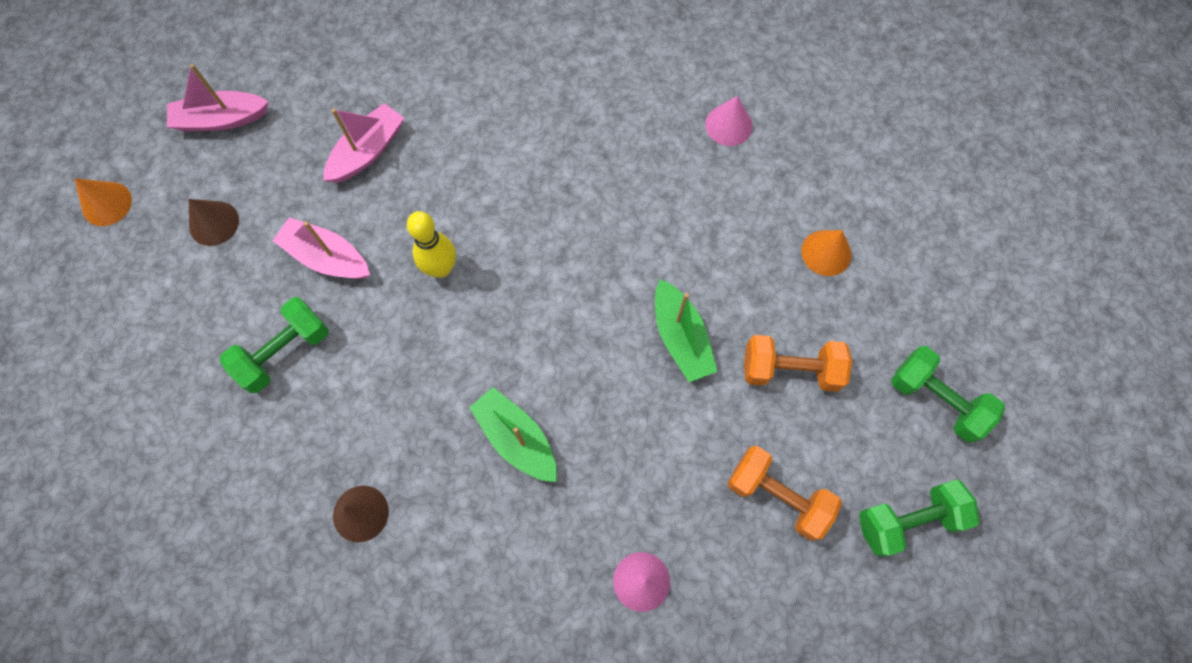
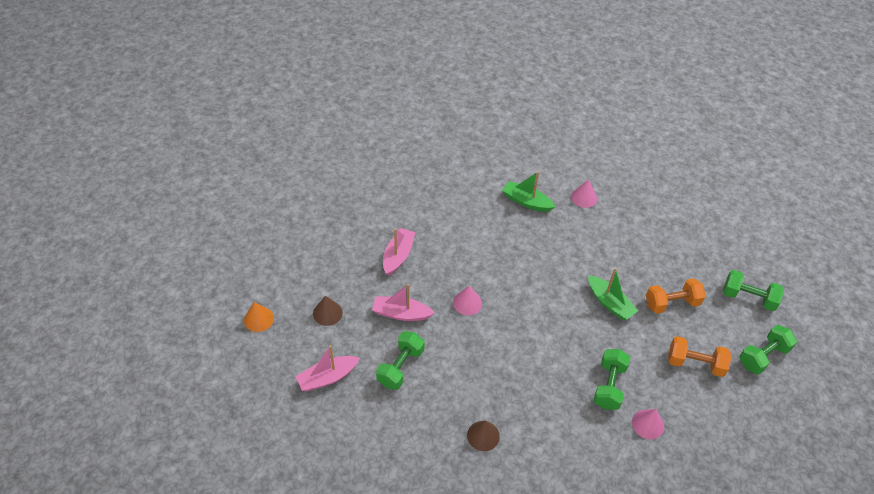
camera: 20 degrees left, 20 degrees down
(221, 119) = (306, 260): pink boat -> pink boat (327, 377)
(441, 268) = (467, 303): yellow bowling pin -> pink cone
(516, 438) = (549, 374): green boat -> green boat (526, 202)
(608, 490) = (609, 386): none -> green dumbbell
(826, 252) = (662, 244): orange cone -> none

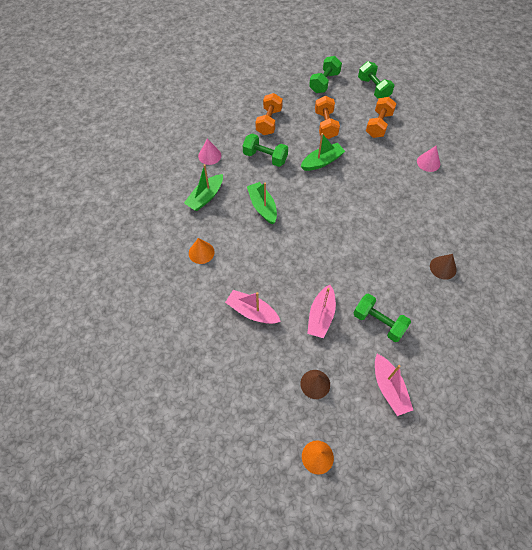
camera: 80 degrees left, 10 degrees up
(458, 208) = (201, 252): none -> orange cone
(467, 303) = (313, 260): pink cone -> none
(527, 251) = (262, 207): none -> green boat
(609, 386) = (397, 178): green dumbbell -> green dumbbell (265, 157)
(654, 245) = (269, 122): none -> orange dumbbell

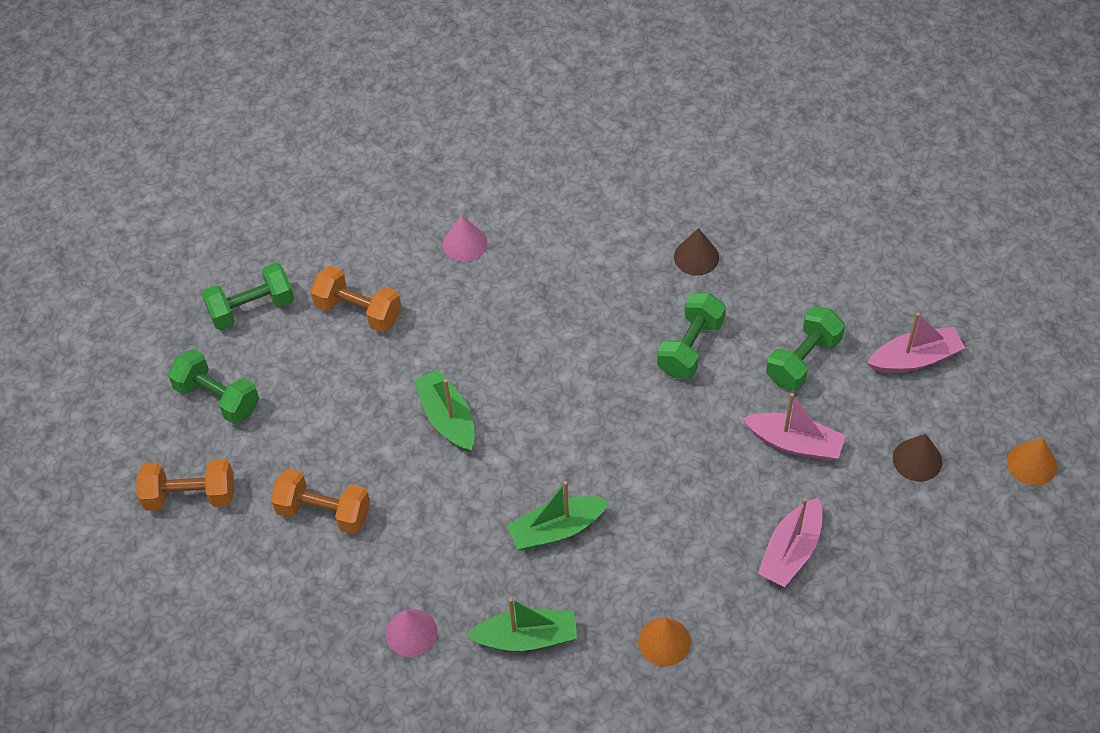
camera: 85 degrees left, 5 degrees down
(205, 197) = (526, 638): green boat -> green boat turned 45 degrees counterclockwise
(265, 157) = (426, 522): green dumbbell -> green dumbbell (690, 347)
(325, 125) = (347, 404): orange dumbbell -> orange dumbbell (190, 495)

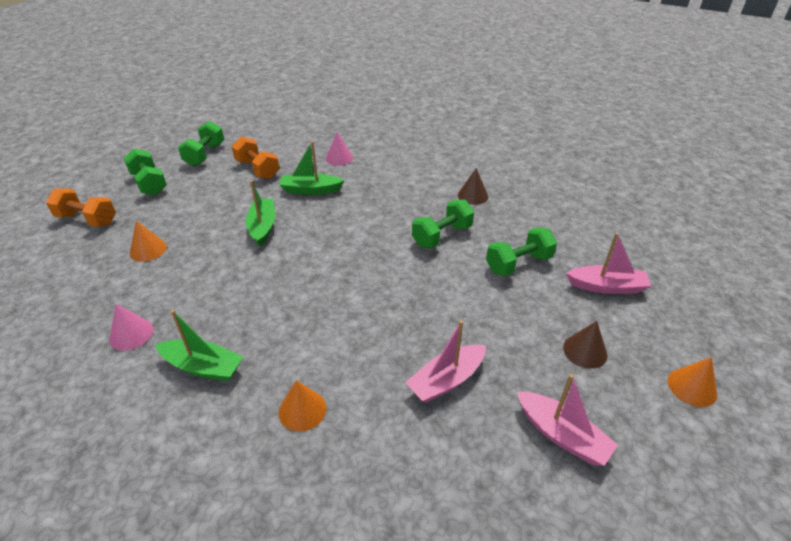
camera: 20 degrees right, 15 degrees down
(252, 308) = (205, 155): green dumbbell -> green dumbbell turned 75 degrees counterclockwise
(324, 512) = (148, 250): orange dumbbell -> orange cone
(556, 529) = (280, 306): green boat -> green boat (311, 190)
(794, 443) = (487, 309): pink boat -> pink boat (561, 435)

